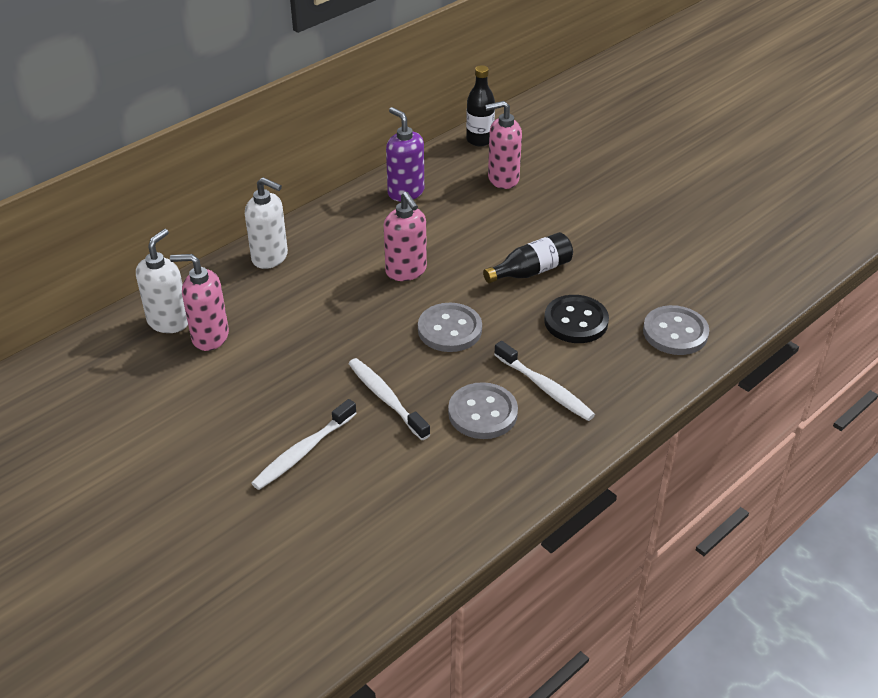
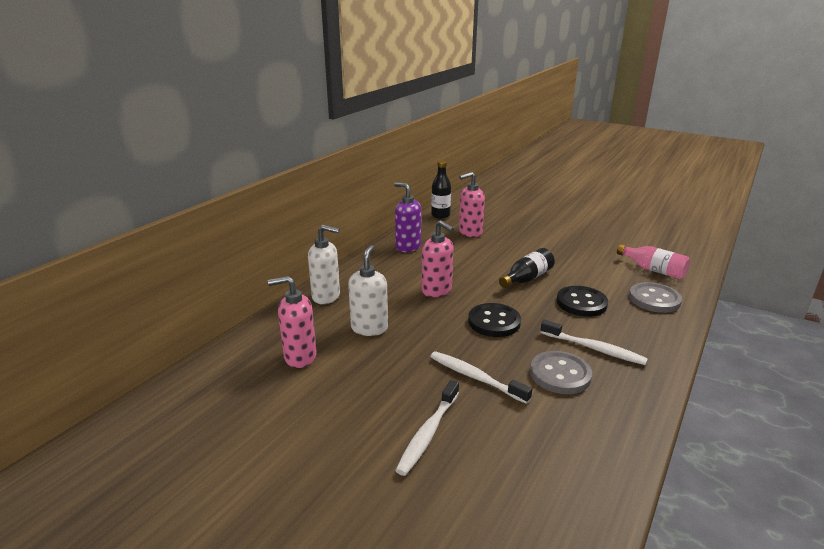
camera: 15 degrees left, 15 degrees down
(169, 321) = (258, 351): white soap dispenser -> white soap dispenser (369, 328)
(449, 329) = (494, 322): grey button -> black button
(712, 285) = (653, 270): none -> pink bottle

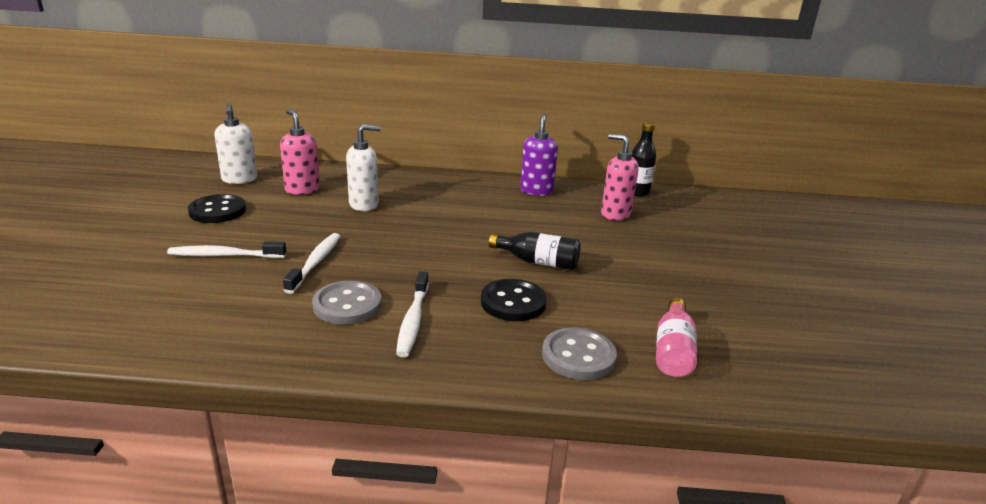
camera: 60 degrees right, 0 degrees up
(326, 296) = (401, 178): white soap dispenser -> white soap dispenser (239, 179)
(437, 291) = (458, 220): pink soap dispenser -> none
(494, 322) = (422, 257): black button -> black button (217, 211)

